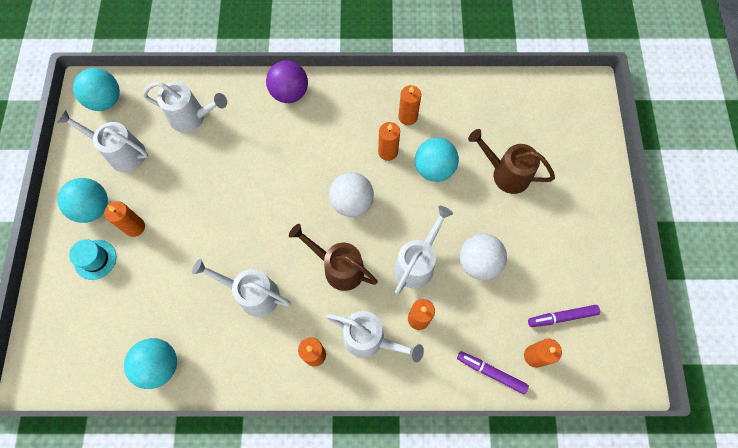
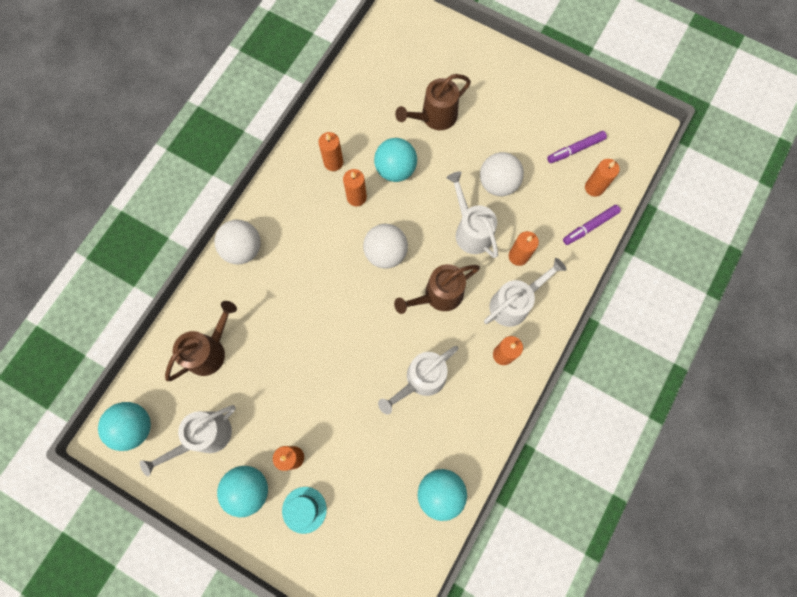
camera: 60 degrees left, 5 degrees up
(192, 117) = (210, 350): white watering can -> brown watering can
(289, 93) = (243, 249): purple ball -> white ball
(562, 317) = (575, 149): purple marker -> purple marker turned 45 degrees clockwise

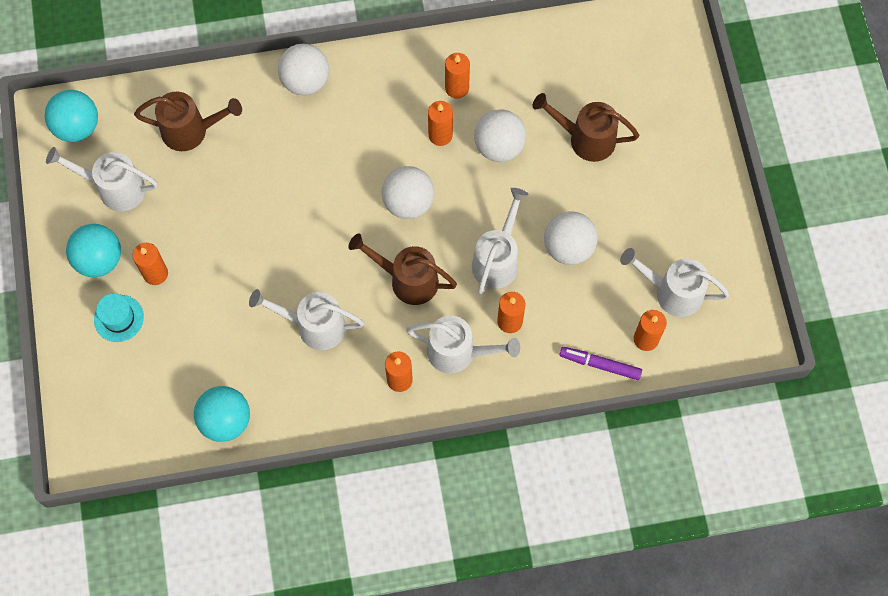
camera: 50 degrees right, 5 degrees down
(395, 169) = (499, 146): turquoise ball -> white ball
(575, 149) = (671, 292): purple marker -> white watering can

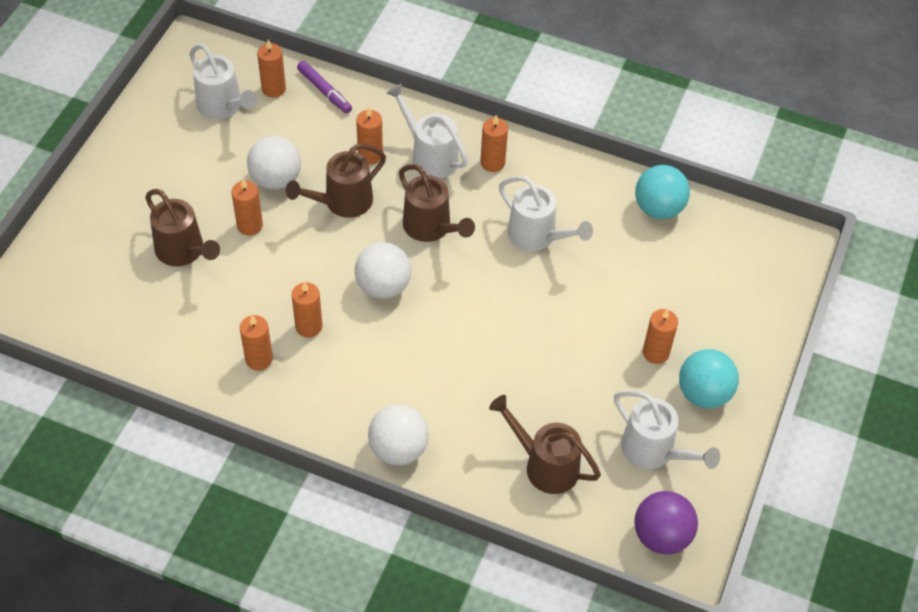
camera: 150 degrees left, 15 degrees down
(77, 127) = (661, 536): turquoise ball -> purple ball
(119, 318) = (711, 333): turquoise hat -> none
(498, 259) = (342, 202): white watering can -> brown watering can
(499, 146) = (264, 287): white ball -> none
(554, 192) = (250, 225): none -> orange candle

